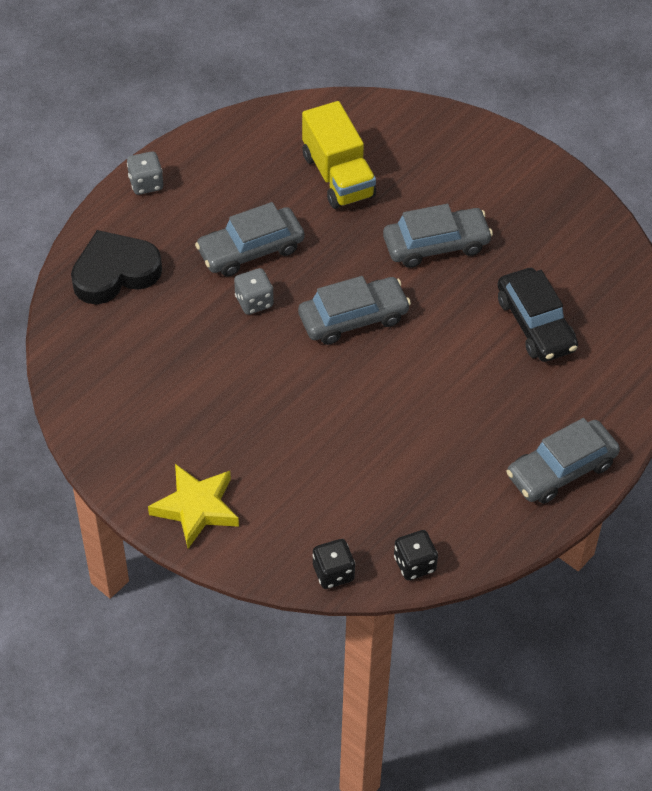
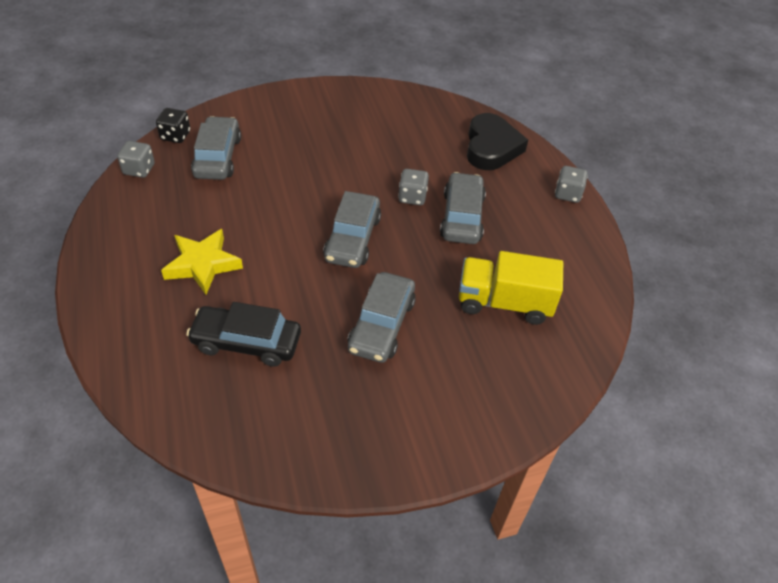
camera: 120 degrees right, 5 degrees down
(196, 508) = (278, 106): yellow star -> yellow star (203, 264)
(414, 564) = (139, 169): black dice -> grey dice
(561, 469) = (114, 277): grey car -> grey car (218, 157)

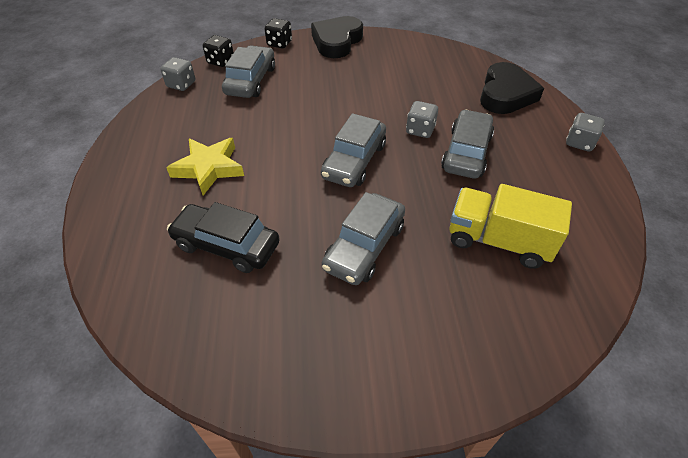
camera: 15 degrees right, 0 degrees up
(237, 107) = (279, 43): none -> black dice
(302, 99) = (337, 41): none -> black heart

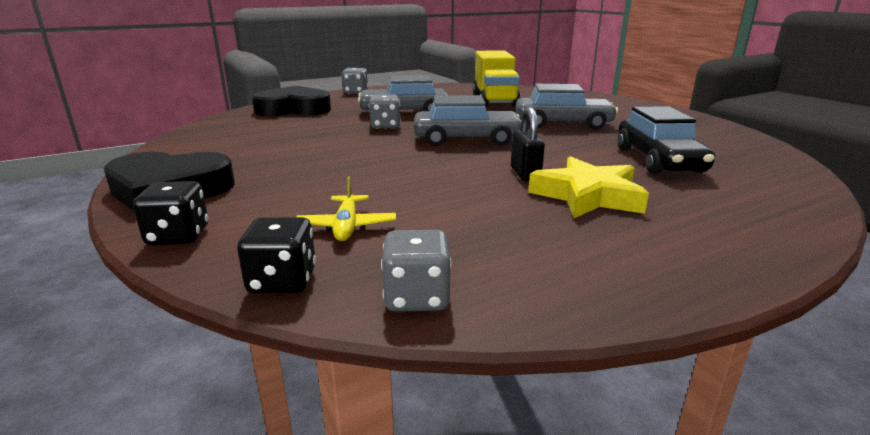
camera: 115 degrees left, 25 degrees down
(251, 81) = (347, 226): grey car -> yellow plane
(261, 159) = (525, 174): none -> black padlock

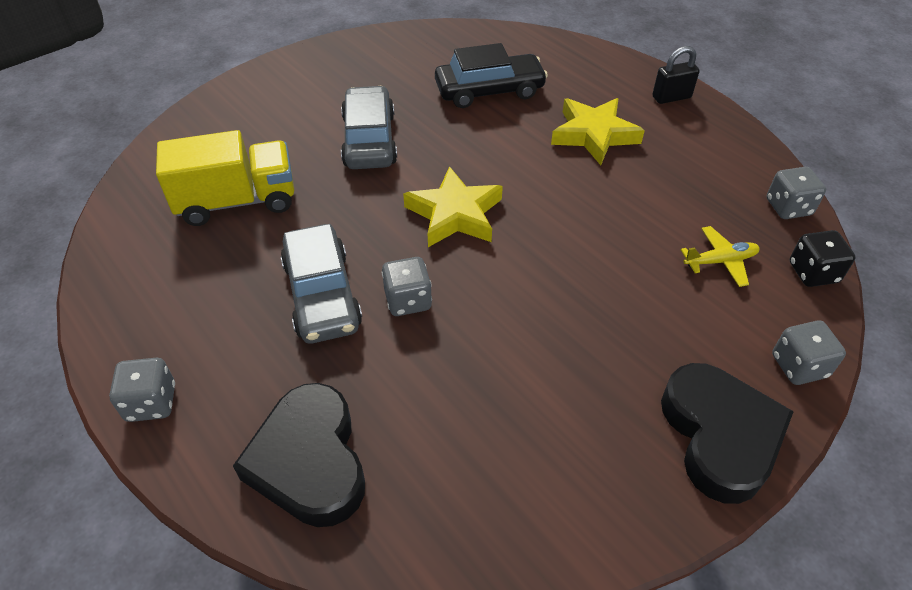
camera: 100 degrees left, 25 degrees up
(178, 236) = (799, 366): black dice -> grey dice
(466, 139) = (455, 214): grey car -> yellow star
(525, 174) = (557, 167): black padlock -> black padlock (671, 97)

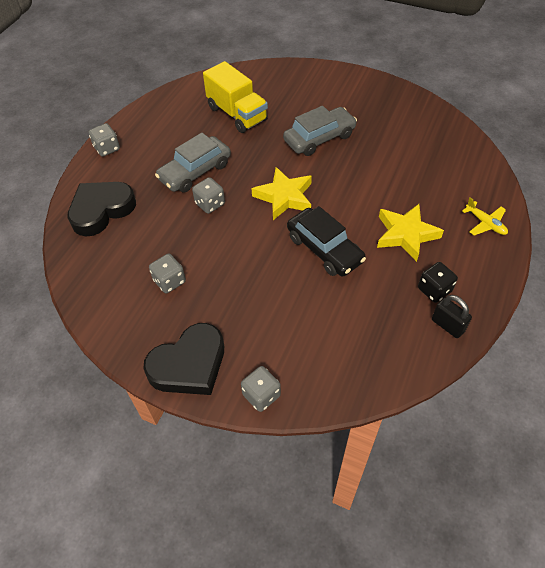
camera: 65 degrees right, 5 degrees up
(489, 91) = (408, 169): black car -> black car (324, 249)
(671, 97) = (485, 264): black padlock -> black padlock (447, 325)
(720, 261) = (328, 334): yellow plane -> yellow plane (485, 223)
(788, 207) = (410, 362): grey dice -> grey dice (169, 281)
(813, 273) = (351, 389): black dice -> black dice (434, 290)

